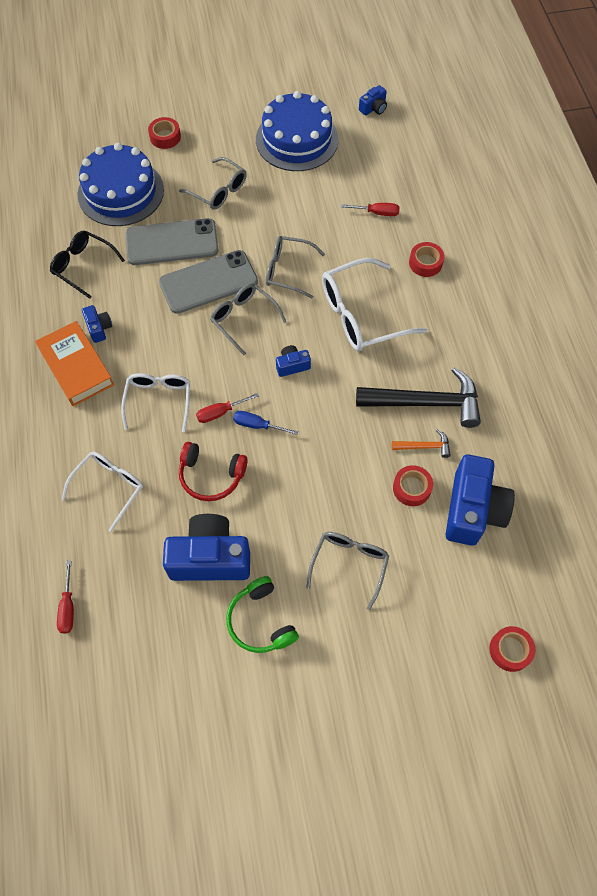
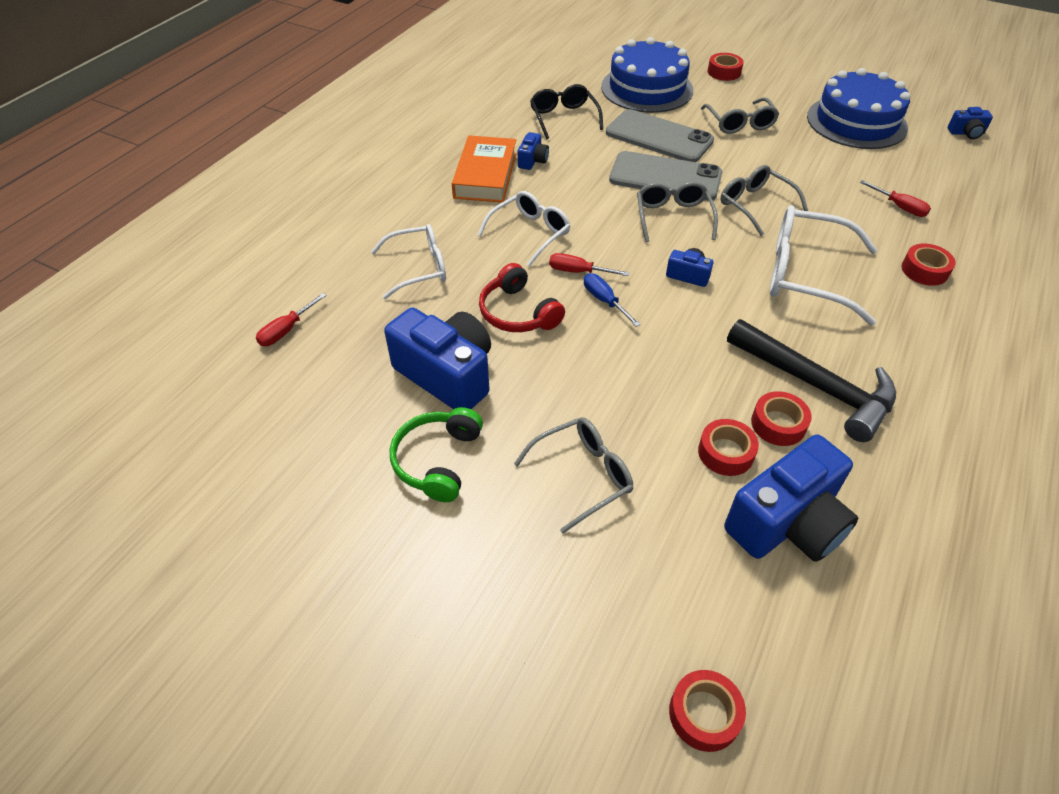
camera: 40 degrees right, 15 degrees down
(424, 446) = (778, 424): orange hammer -> red tape

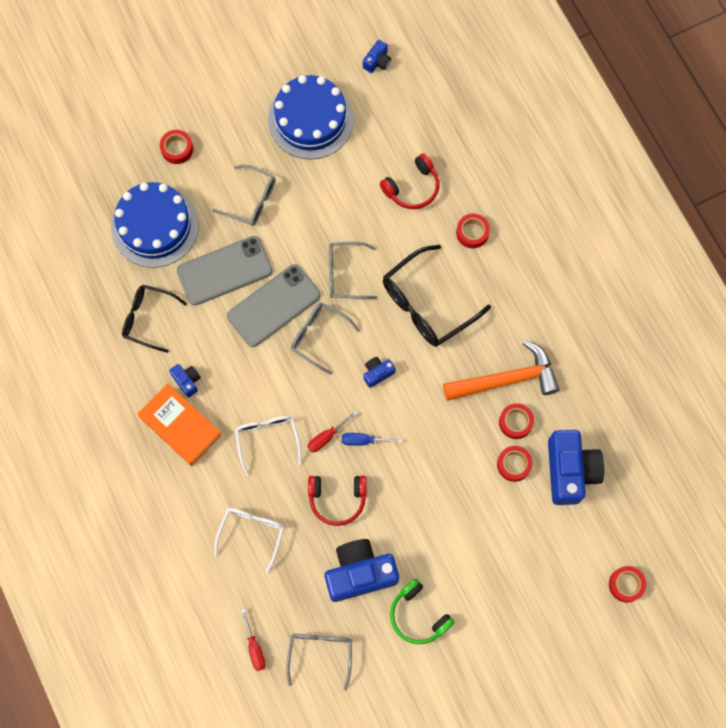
camera: 55 degrees left, 25 degrees up
(582, 476) = (478, 548): grey glasses -> grey glasses (320, 654)
(806, 275) = (427, 304): white glasses -> black glasses
(816, 386) = (507, 379): black hammer -> orange hammer
(899, 207) = (412, 187): red screwdriver -> red headphones

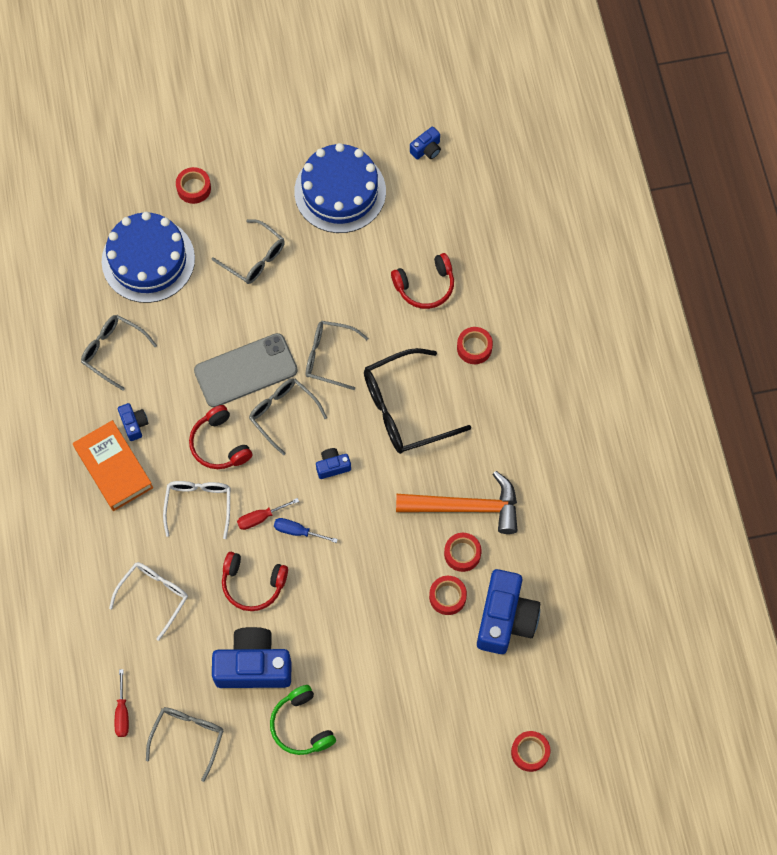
camera: 15 degrees right, 5 degrees down
(148, 319) = (113, 351): black glasses -> grey glasses
(224, 271) = (206, 322): grey phone -> none
(270, 379) = (219, 444): none -> red headphones

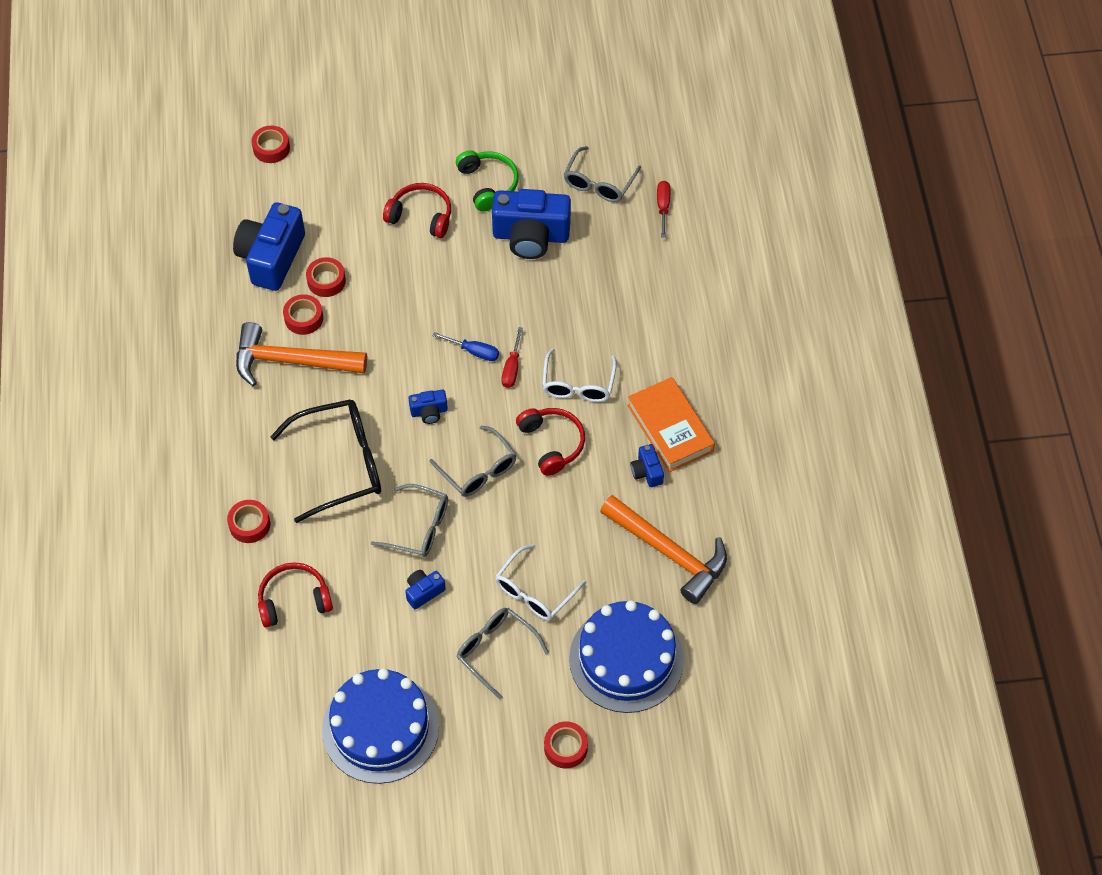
camera: 175 degrees left, 10 degrees down
(113, 351) = (669, 553): grey glasses -> orange hammer
(154, 596) = (629, 303): white glasses -> white glasses (535, 591)
(245, 370) = (517, 520): grey phone -> none
(253, 584) = (526, 307): red headphones -> red headphones (421, 216)
(261, 517) = (512, 367): red screwdriver -> red screwdriver turned 120 degrees clockwise
(426, 149) = (261, 776): blue camera -> blue camera (424, 592)

